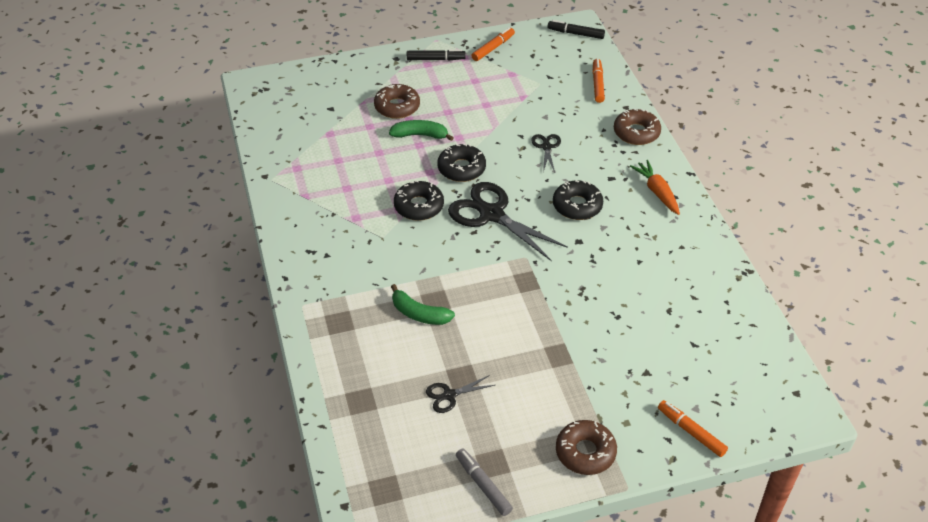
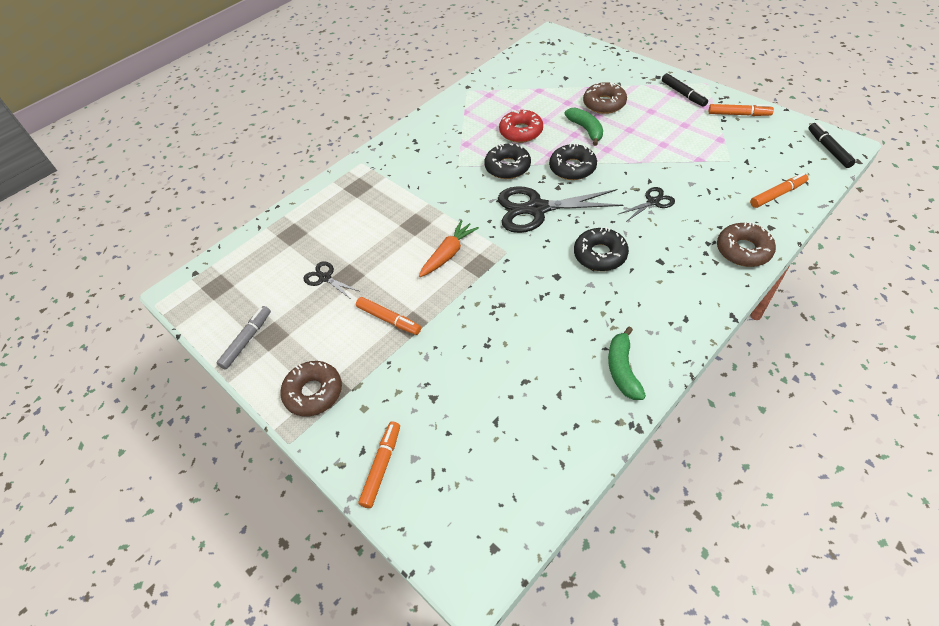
camera: 65 degrees right, 5 degrees up
(378, 174) = (521, 132): none -> red donut
(419, 314) = (396, 222): green banana -> green banana (622, 369)
(491, 214) = (537, 209): black scissors -> black scissors turned 105 degrees counterclockwise
(541, 368) = (389, 319): none -> orange marker
(657, 192) = (677, 302): orange carrot -> orange carrot (448, 254)

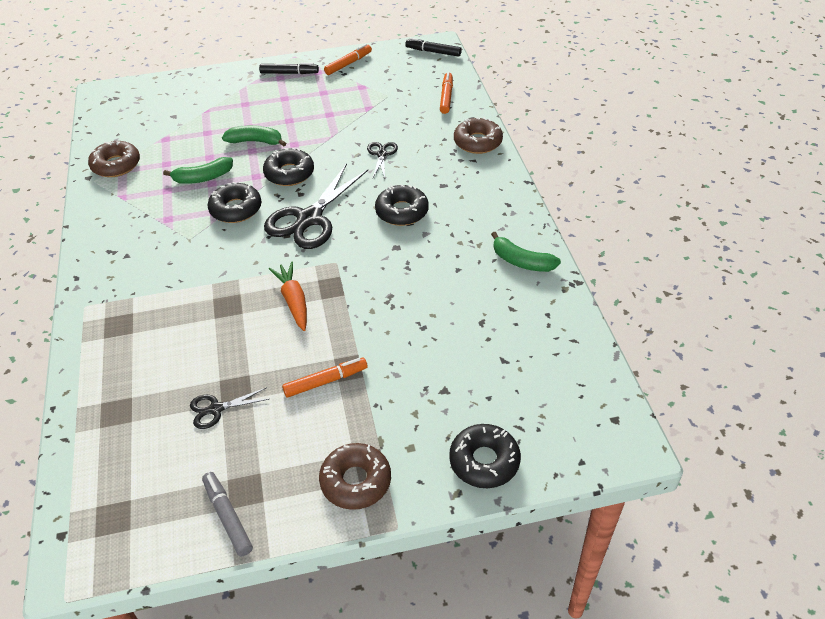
camera: 60 degrees left, 5 degrees down
(382, 466) = (484, 461): orange marker -> black donut
(521, 132) = (203, 178): red donut -> green banana
(604, 104) = (239, 115): brown donut -> brown donut (116, 165)

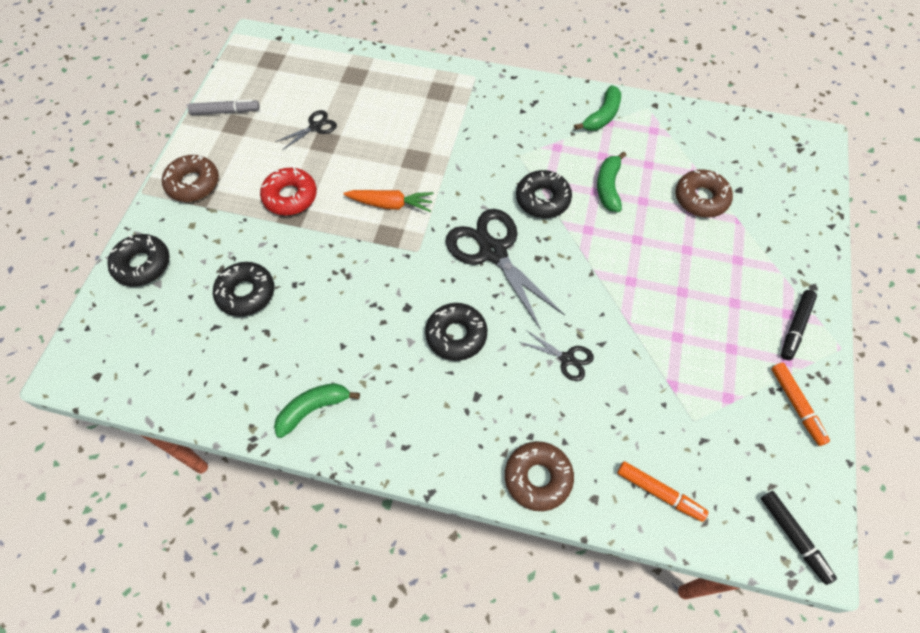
camera: 115 degrees right, 15 degrees up
(116, 165) = (665, 127): brown donut -> brown donut (701, 198)
(216, 409) = (315, 127): black scissors -> black scissors turned 45 degrees clockwise
(255, 141) = (653, 247): green banana -> green banana (602, 116)
(289, 173) = (577, 259): black donut -> black donut (246, 293)
(326, 381) = (290, 196): orange marker -> red donut
(433, 52) = (793, 537): black marker -> black marker turned 105 degrees clockwise

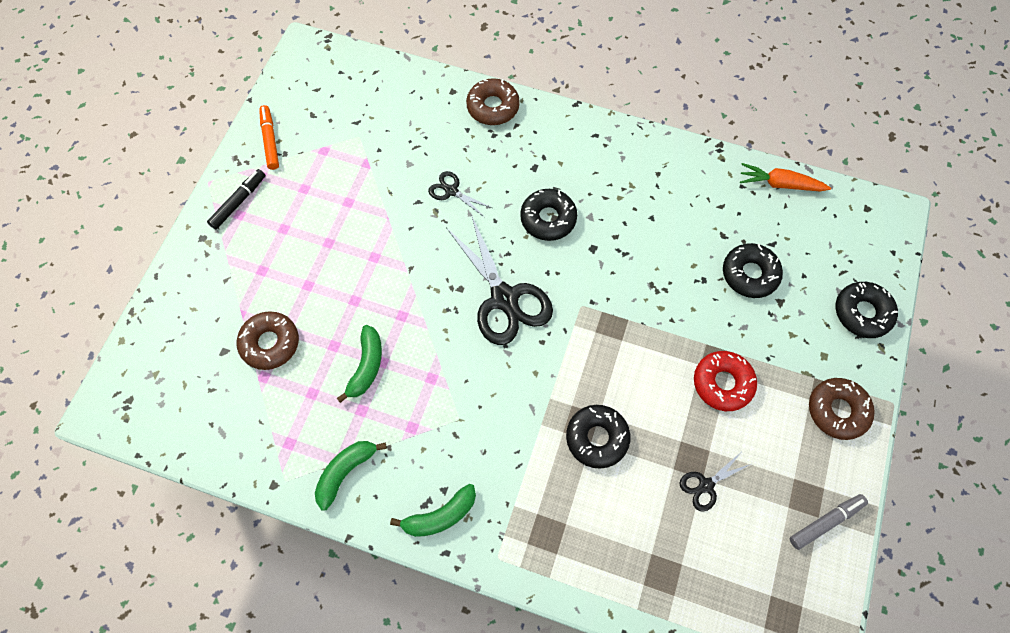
camera: 175 degrees left, 5 degrees up
(225, 111) = (826, 522): grey marker -> grey marker turned 150 degrees clockwise
(313, 409) = (672, 168): green banana -> green banana (440, 516)
(390, 204) = (610, 364): orange carrot -> orange carrot (780, 184)
(542, 199) = (442, 356): black donut -> black donut (597, 438)
(659, 493) = (402, 91): orange marker -> none
(793, 537) = (315, 59): black marker -> none

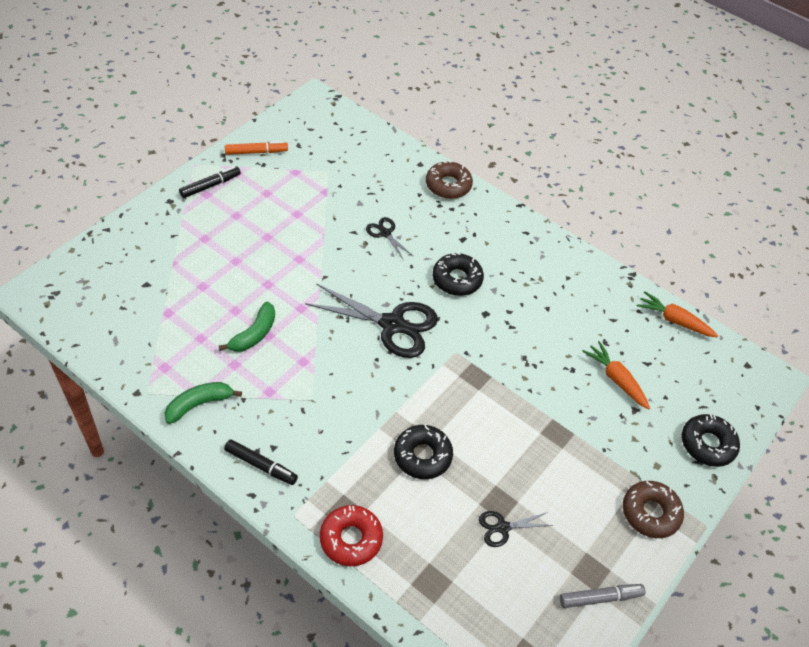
camera: 15 degrees right, 15 degrees down
(270, 140) = (256, 152): orange marker -> orange marker turned 75 degrees clockwise
(270, 343) = (185, 291): brown donut -> none
(440, 516) = (261, 465): green banana -> black marker
(504, 298) = (392, 324): black scissors -> black scissors turned 60 degrees counterclockwise
(722, 383) = (553, 454): red donut -> red donut (351, 539)
(749, 274) = (616, 379): black donut -> orange carrot

